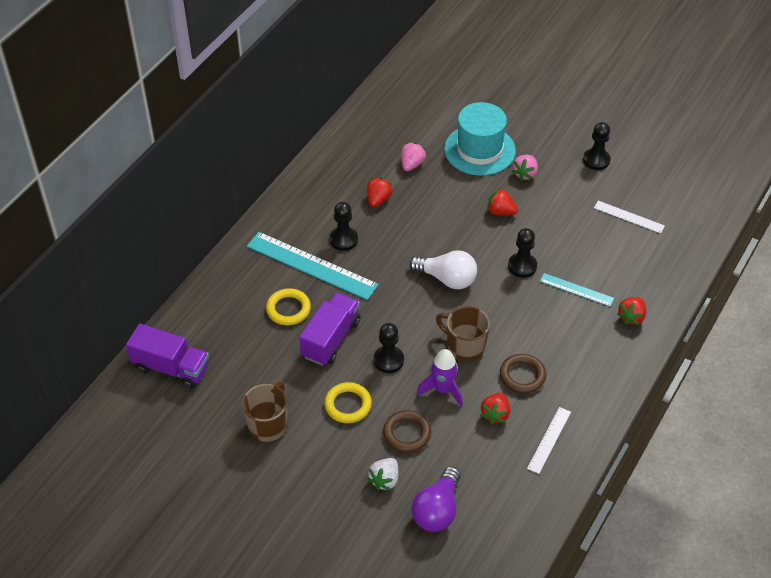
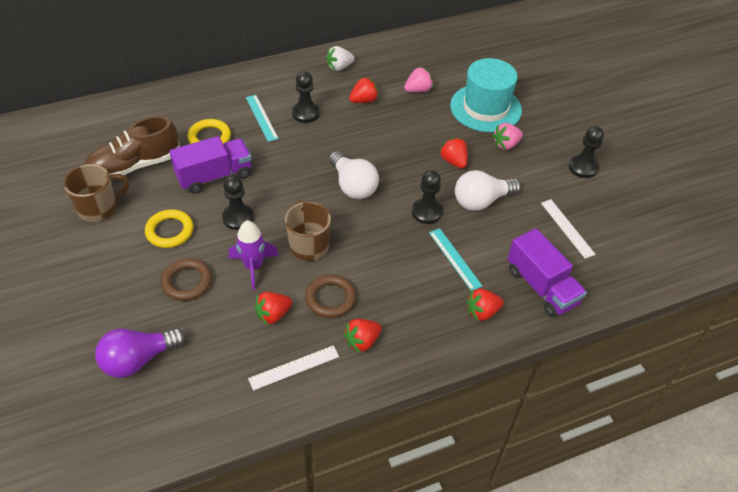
camera: 35 degrees right, 0 degrees up
(171, 368) = (85, 129): purple truck -> purple truck (541, 287)
(255, 372) = (135, 165): none -> brown shoe
(311, 265) = (261, 117): turquoise ruler -> turquoise ruler, size x0.52
(384, 480) = (128, 306): white strawberry -> white strawberry (339, 67)
(552, 232) = (481, 201): none -> white light bulb
(575, 391) = (362, 341): none -> red strawberry

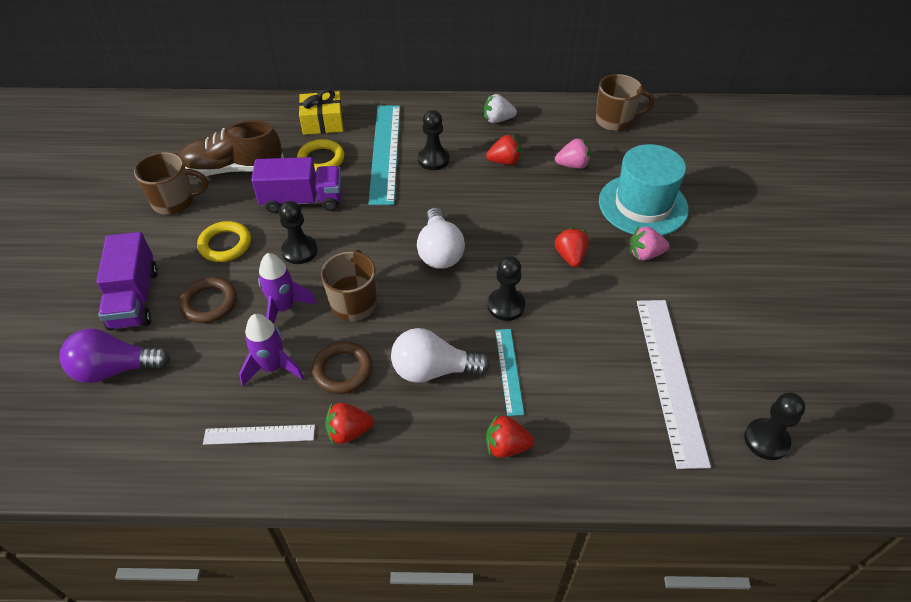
camera: 25 degrees right, 0 degrees up
(191, 105) = (323, 122): none -> yellow gift
(261, 117) = (385, 152): turquoise ruler -> turquoise ruler, size x1.91
(273, 314) = (273, 367): red strawberry -> purple rocket
(431, 46) = (615, 121): none -> brown mug
(481, 201) = (579, 312): white light bulb -> white light bulb (433, 370)
(541, 287) = (597, 440): purple truck -> purple truck (134, 298)
(567, 228) = (670, 378): white ruler -> white ruler, size x1.91
(583, 167) = (730, 309): black pawn -> black pawn (766, 440)

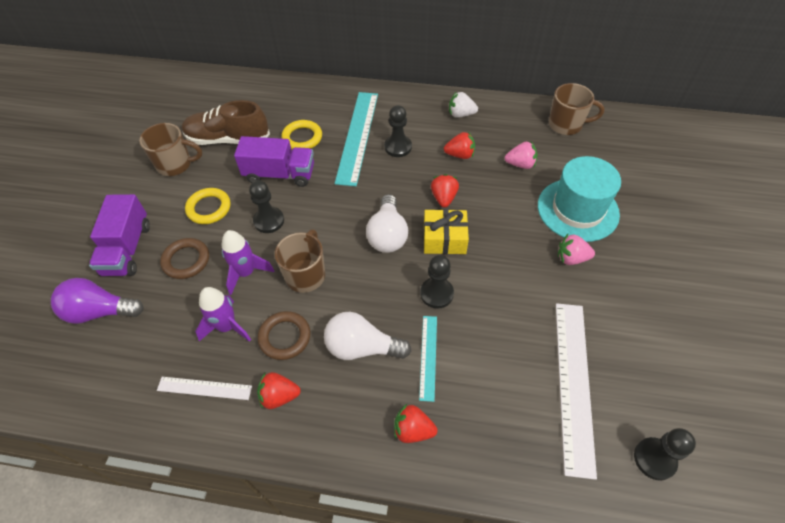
camera: 10 degrees right, 5 degrees up
(323, 122) = (310, 103): yellow gift -> yellow gift (444, 239)
(570, 256) = (502, 252): red strawberry -> red strawberry (444, 198)

